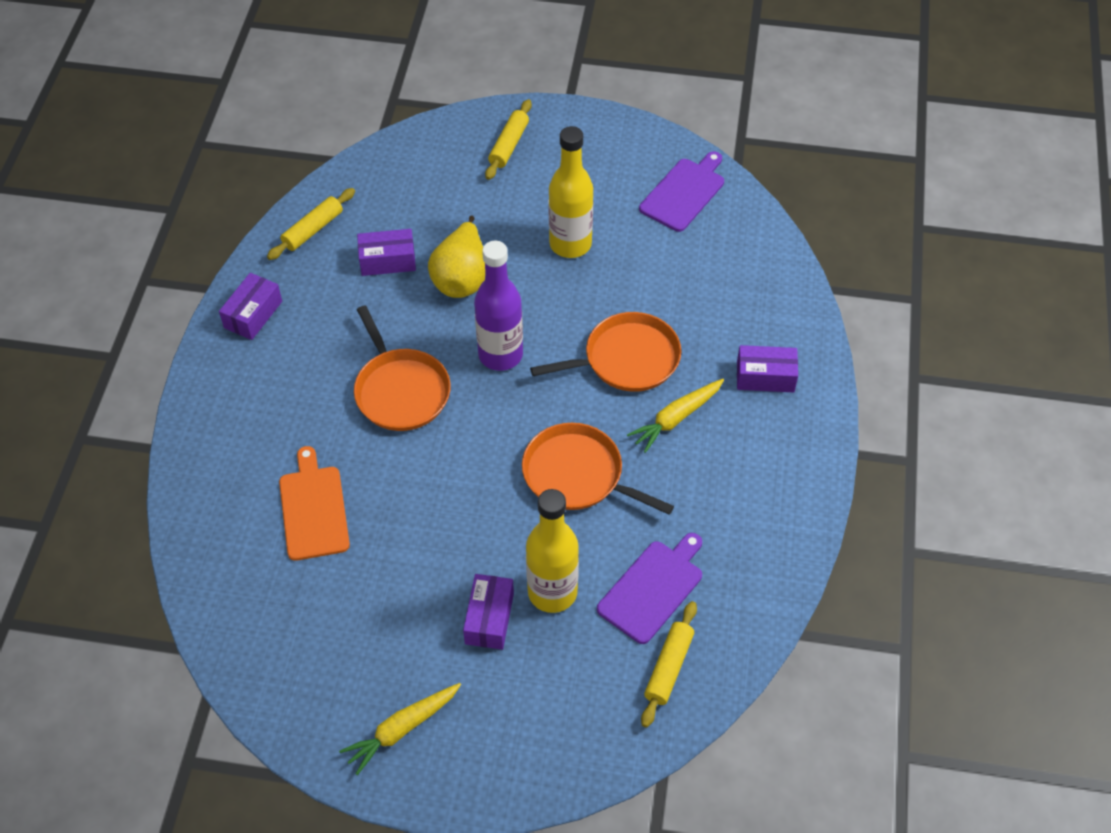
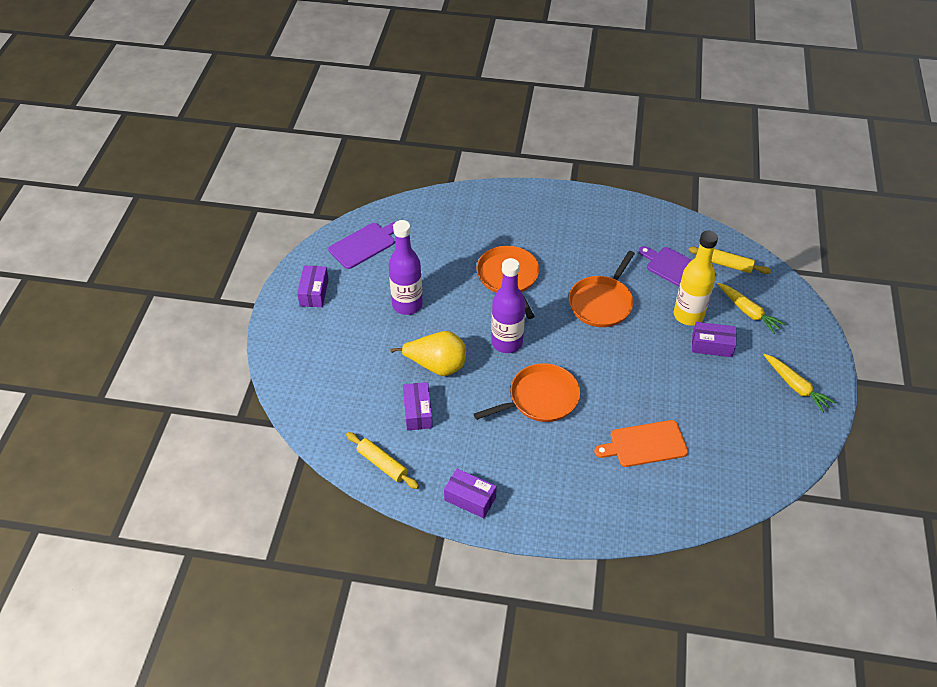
camera: 90 degrees left, 5 degrees down
(509, 145) = (304, 340): yellow rolling pin -> none
(570, 244) = (407, 305): yellow bottle -> purple bottle
(676, 418) = (555, 255): yellow carrot -> yellow carrot (748, 312)
(684, 193) = (364, 244): purple cutting board -> purple cutting board turned 105 degrees clockwise
(765, 377) = (521, 214): purple box -> purple box (314, 292)

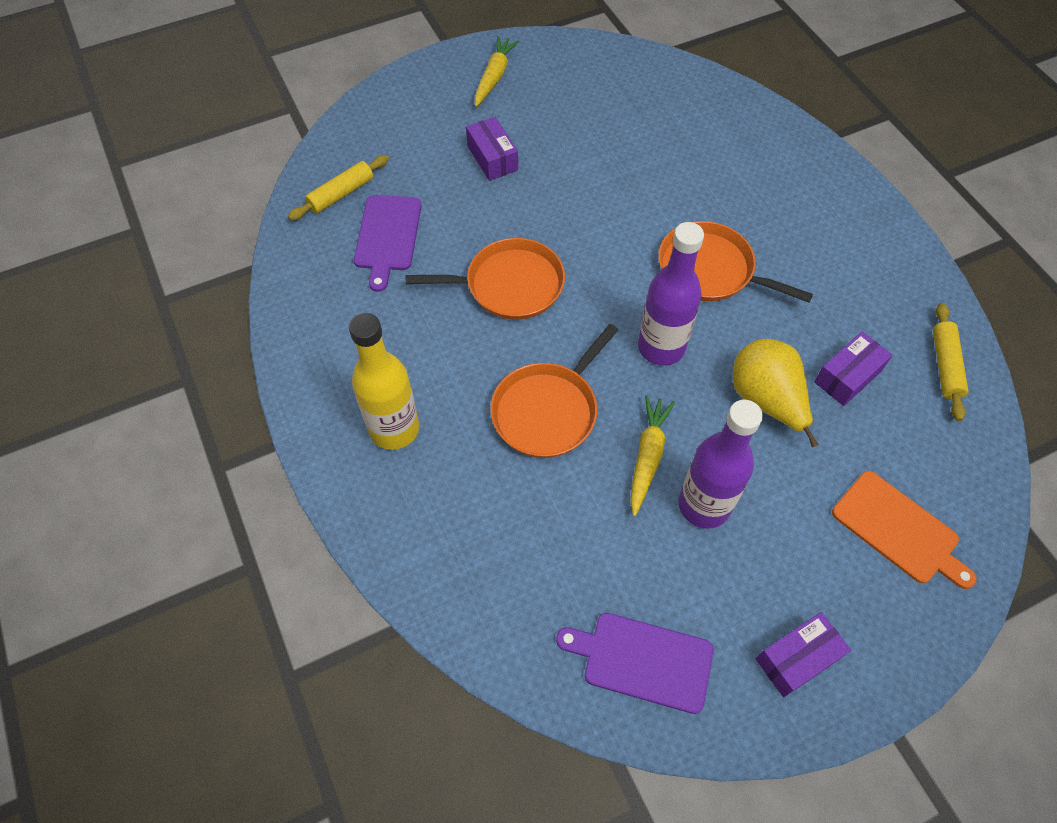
camera: 125 degrees left, 10 degrees up
(470, 498) = (893, 261): purple box -> none
(645, 444) = (680, 156): orange cutting board -> orange cutting board (898, 529)
(688, 315) = (461, 196): yellow bottle -> yellow bottle (394, 429)
(727, 265) = (341, 194): yellow rolling pin -> yellow rolling pin turned 60 degrees clockwise
(748, 312) = (411, 148): yellow carrot -> yellow carrot (647, 456)

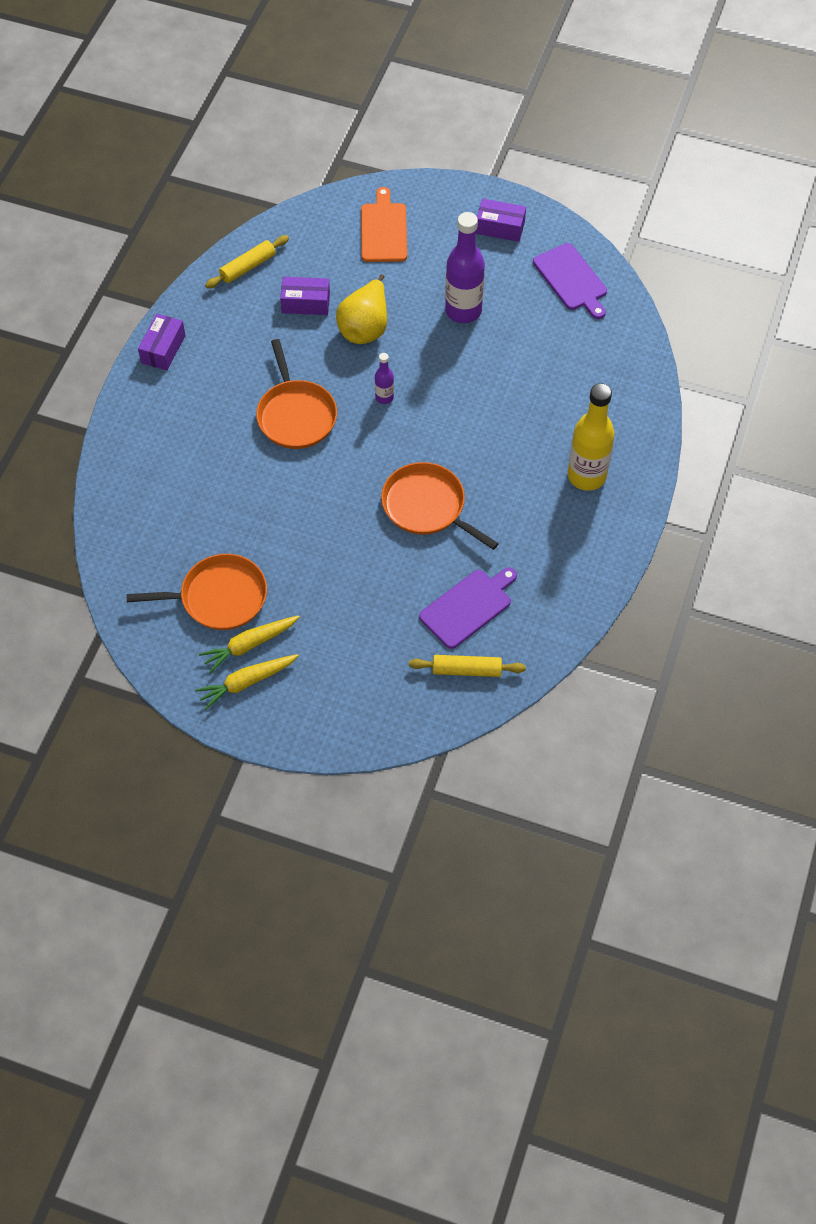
camera: 135 degrees left, 0 degrees up
(492, 158) = (332, 609): purple box -> purple box (163, 349)
(548, 410) = (489, 417): orange pan -> orange pan (219, 597)
(647, 456) = (463, 353): yellow carrot -> yellow carrot (249, 645)
(661, 347) = (384, 397): purple bottle -> purple bottle, size x0.49

